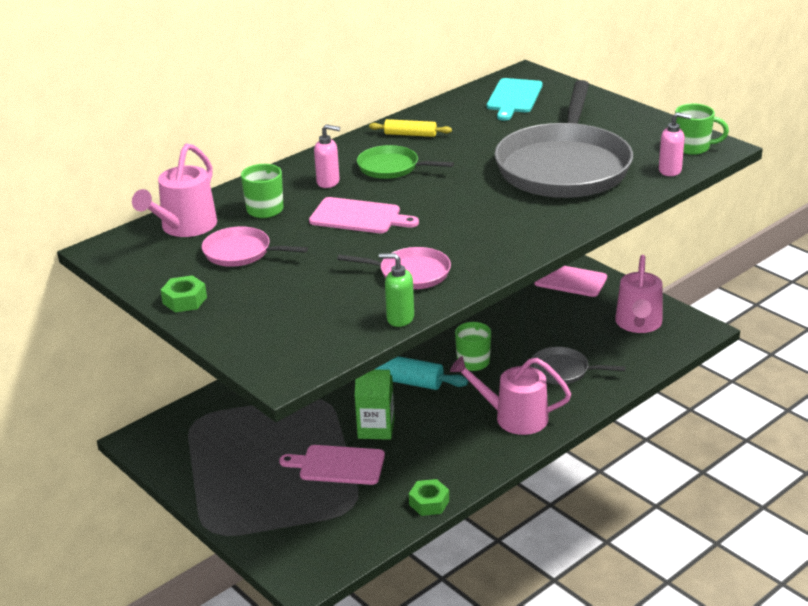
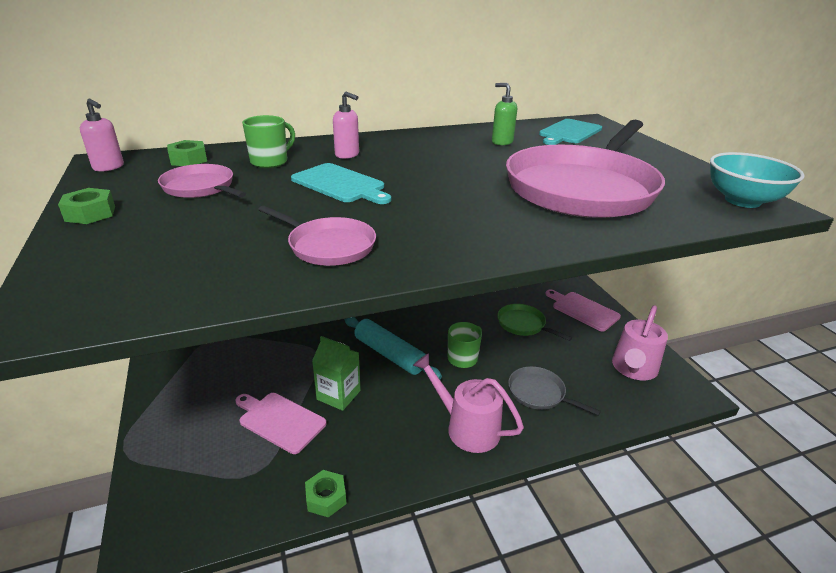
camera: 20 degrees right, 0 degrees up
(184, 227) = (188, 160): pink watering can -> green nut
(359, 217) = (340, 184): pink cutting board -> turquoise cutting board
(391, 167) = (413, 156): green pan -> green pan (523, 324)
(400, 318) = (256, 292): green soap dispenser -> green soap dispenser (502, 142)
(410, 134) = (454, 138): yellow rolling pin -> none
(564, 167) = (582, 188): grey pan -> pink pan
(670, 170) = (706, 215): pink soap dispenser -> pink soap dispenser (109, 167)
(693, 148) = (742, 201): green mug -> turquoise bowl

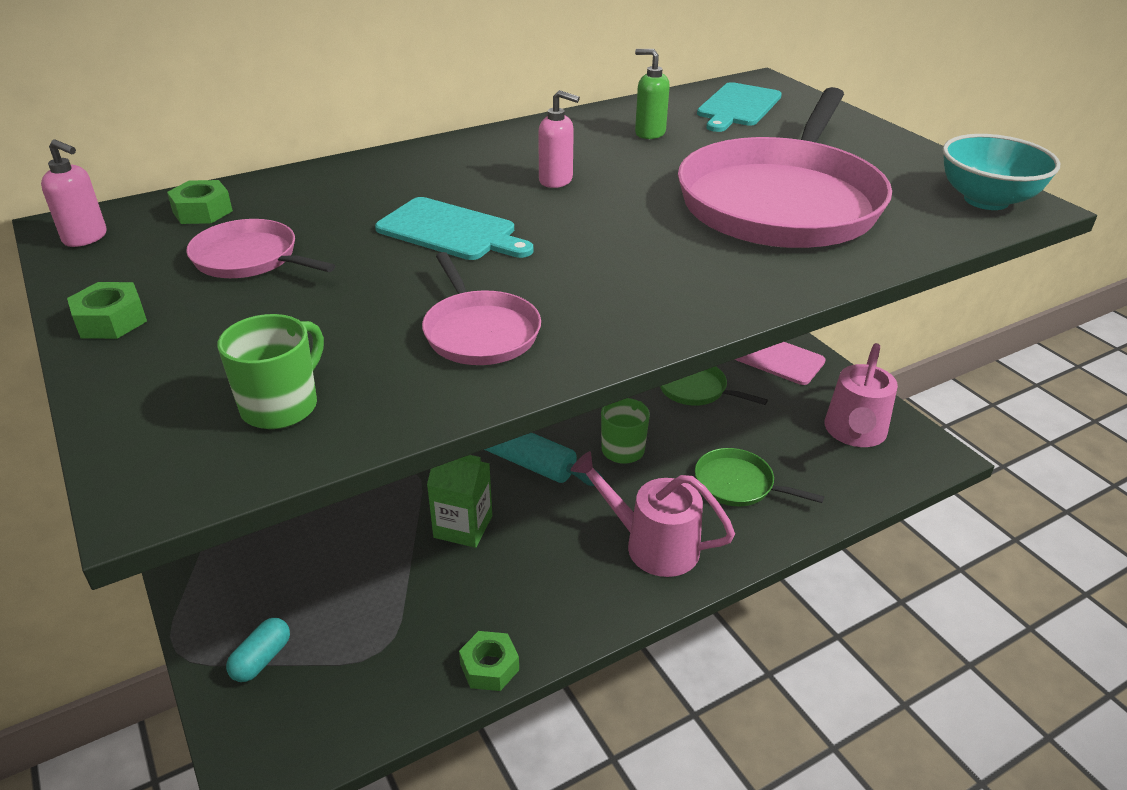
camera: 10 degrees left, 5 degrees up
(175, 465) = (261, 659): none -> turquoise capsule
(270, 162) = (329, 202): green mug -> green mug (282, 406)
(280, 421) = (391, 575): pink cutting board -> none
(328, 246) = (479, 332): pink pan -> pink pan turned 45 degrees clockwise
(347, 155) = (437, 178): pink soap dispenser -> pink soap dispenser (556, 181)
(539, 393) = (738, 484): grey pan -> green pan

